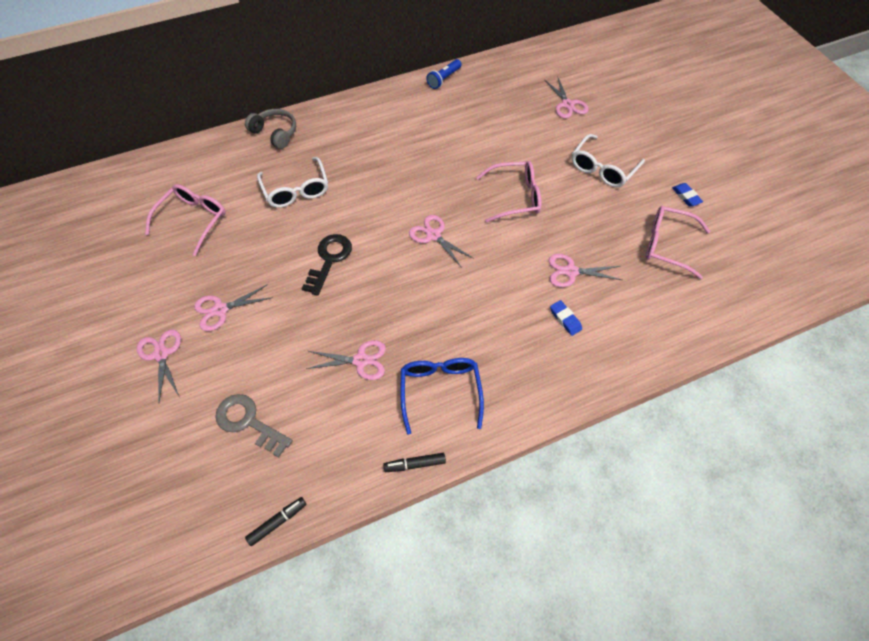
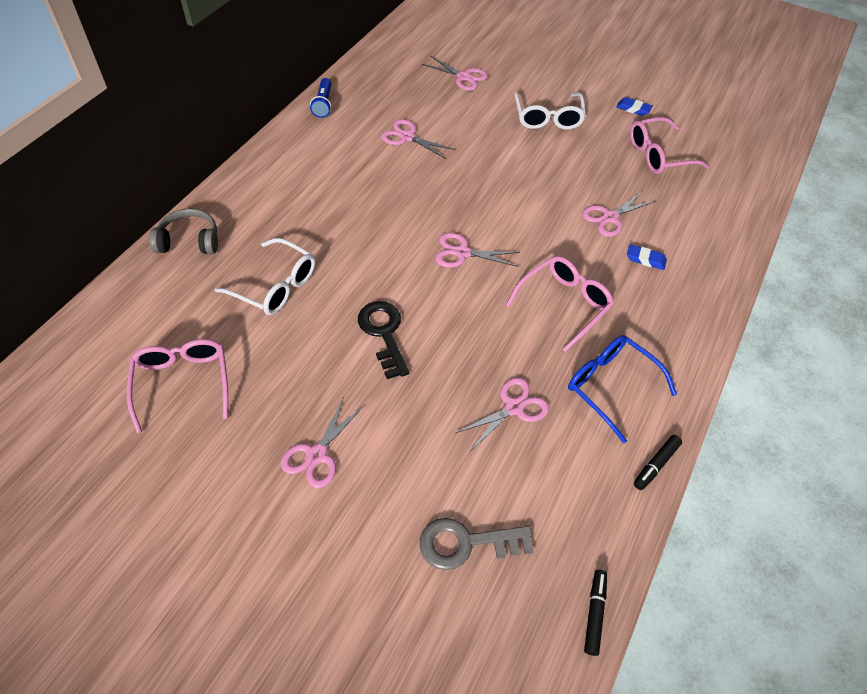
camera: 40 degrees left, 5 degrees down
(161, 354) = (296, 546): pink scissors -> pink scissors (407, 137)
(514, 197) = (499, 179): pink glasses -> pink glasses (563, 305)

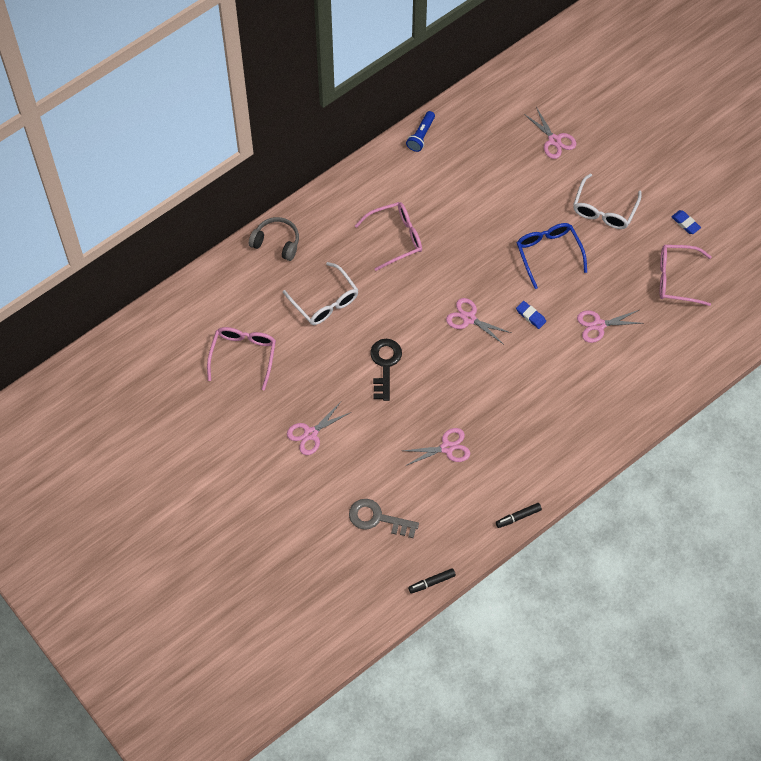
camera: 25 degrees right, 10 degrees up
(407, 137) = (476, 193): pink scissors -> none
(563, 305) = (520, 386): pink glasses -> pink glasses (395, 238)
(594, 613) = (431, 582): black marker -> black marker turned 150 degrees counterclockwise
(612, 387) = (520, 457): blue glasses -> blue glasses (548, 254)
(645, 259) = (604, 371): blue eraser -> blue eraser (531, 316)

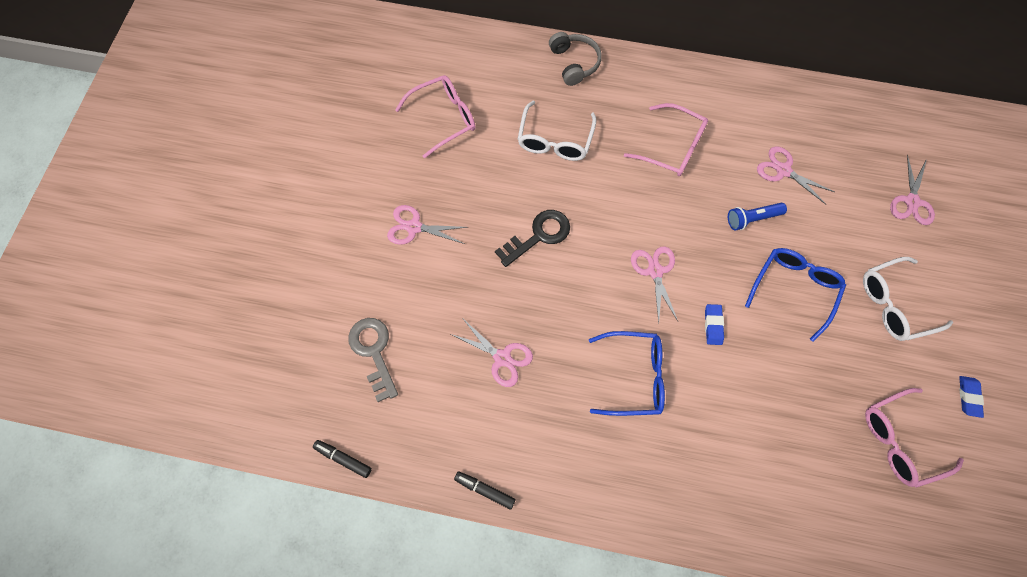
camera: 50 degrees right, 5 degrees up
(421, 135) = (790, 92): blue flashlight -> blue flashlight (752, 219)
(522, 385) = (632, 376): none -> blue glasses
(598, 325) = (768, 400): pink scissors -> pink scissors (783, 170)
(677, 279) = (900, 440): pink glasses -> pink glasses turned 75 degrees counterclockwise

